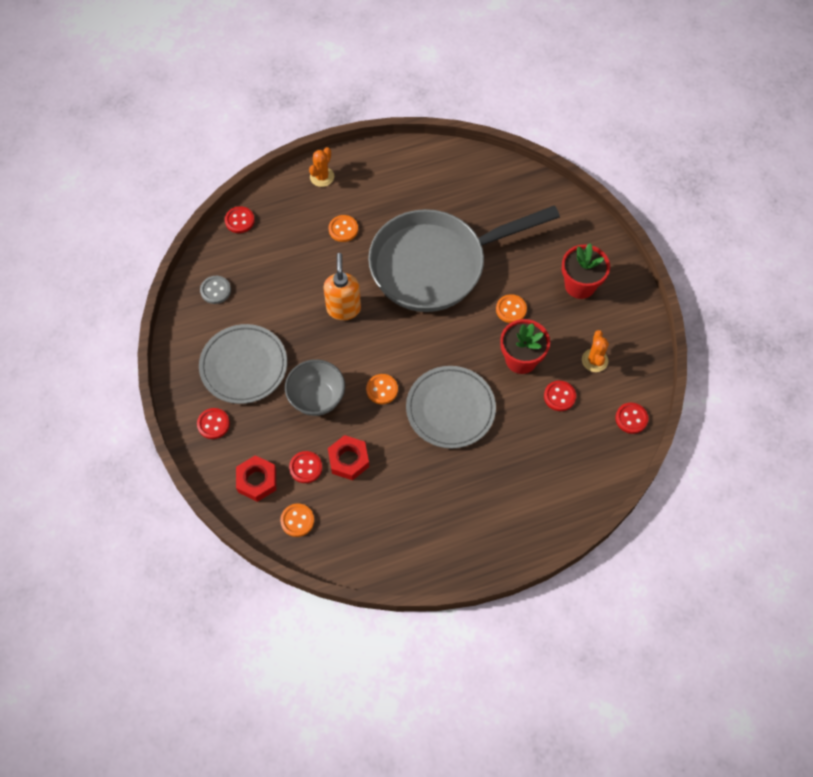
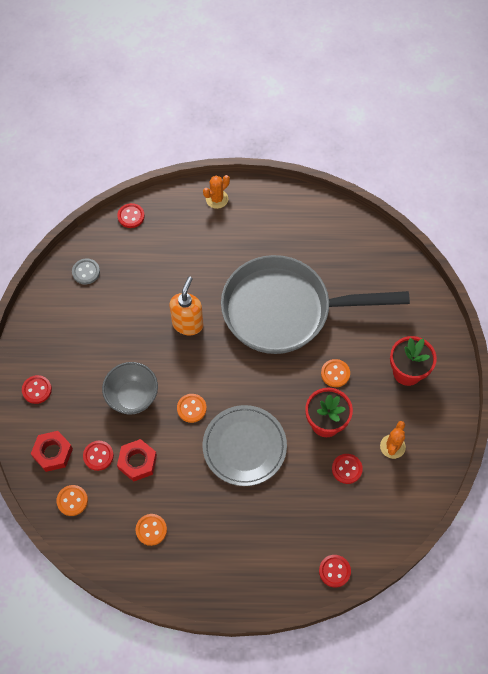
camera: 20 degrees right, 0 degrees up
(244, 366) = (82, 347): grey plate -> none
(343, 229) = (216, 252): orange button -> orange button (151, 530)
(631, 418) = (404, 512): red button -> red button (334, 571)

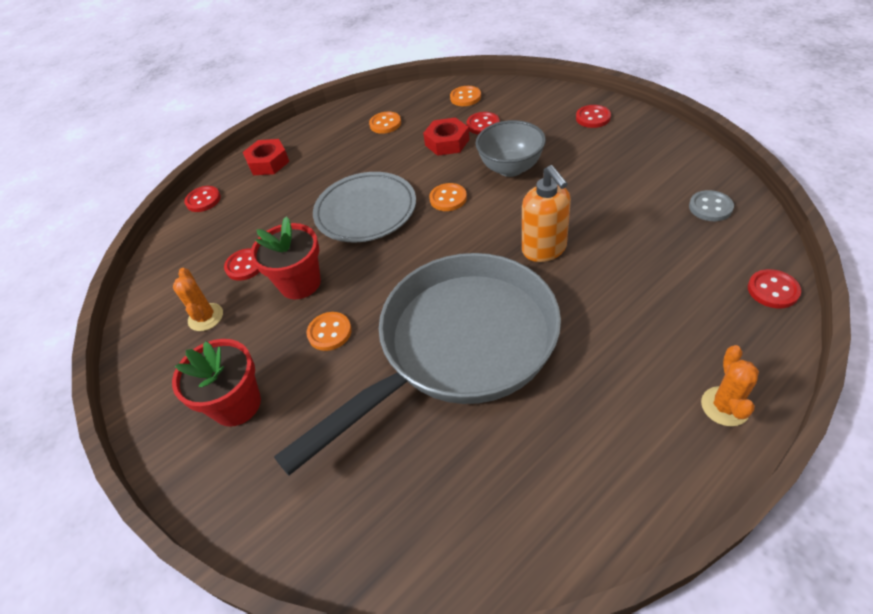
camera: 145 degrees right, 15 degrees down
(53, 453) = (519, 103): red nut -> red nut (268, 162)

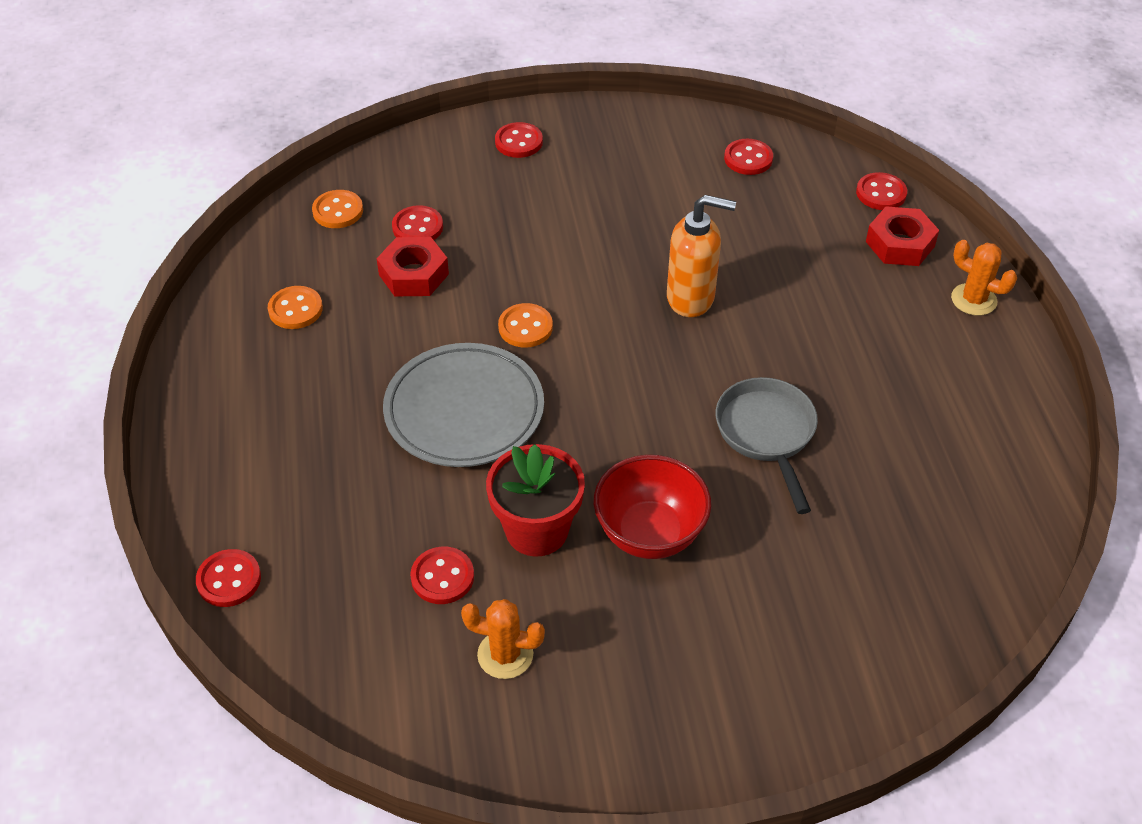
camera: 65 degrees left, 0 degrees up
(236, 404) = (688, 667): red flower pot -> none
(268, 162) = (226, 469): red nut -> red nut (900, 244)
(329, 332) = (649, 534): orange button -> red bowl
(457, 347) = (767, 434): grey pan -> grey pan, size x0.46
(510, 168) = (530, 250): grey bowl -> none
(710, 207) = (748, 159): grey button -> red button

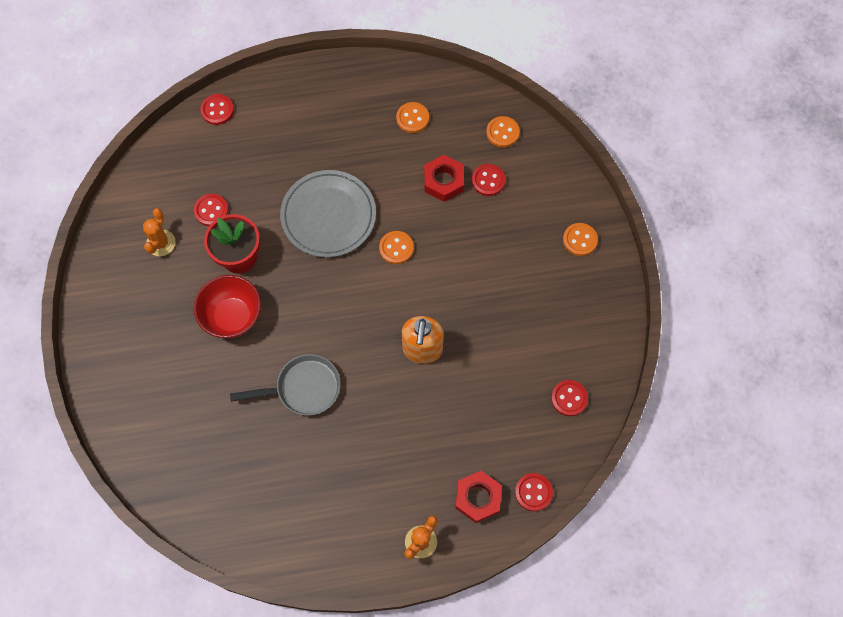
camera: 90 degrees right, 20 degrees up
(519, 142) = (580, 240): red button -> orange button

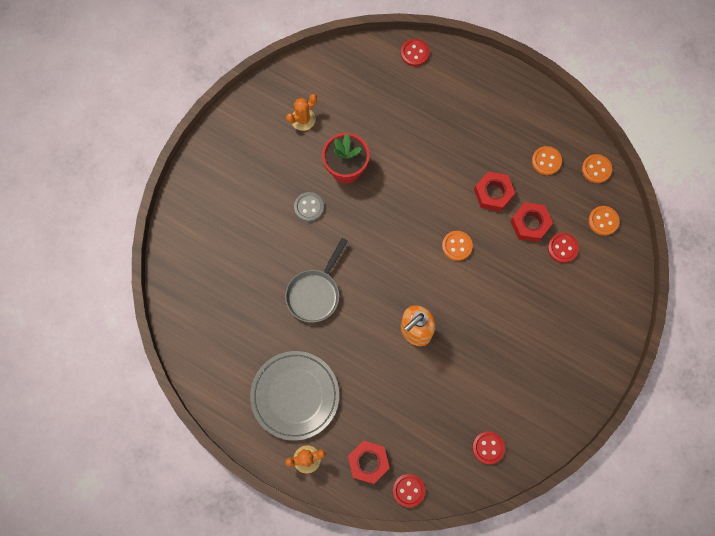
camera: 40 degrees right, 5 degrees up
(211, 210) = (354, 122): red button -> none
(232, 317) = (309, 207): red bowl -> grey button
(303, 388) = (315, 293): grey pan -> grey pan turned 90 degrees clockwise
(328, 216) = (429, 187): grey plate -> grey plate (295, 396)
(390, 179) = (493, 193): none -> red nut
(580, 240) = (592, 343): orange button -> orange button (596, 169)

